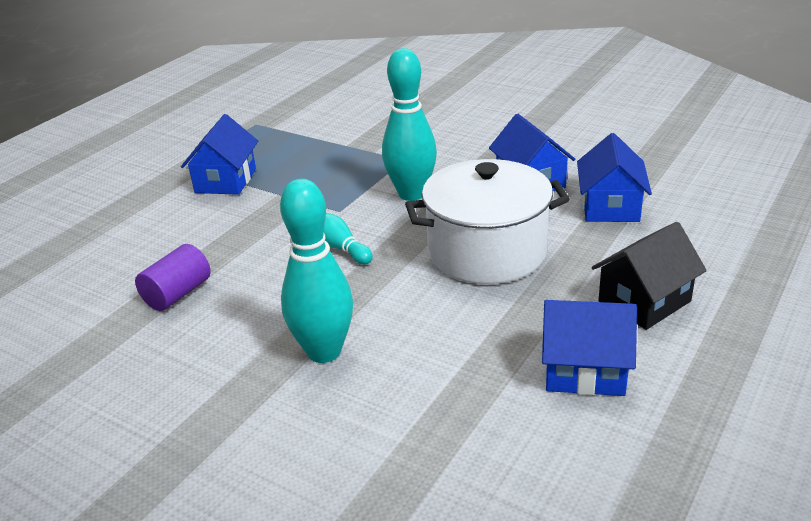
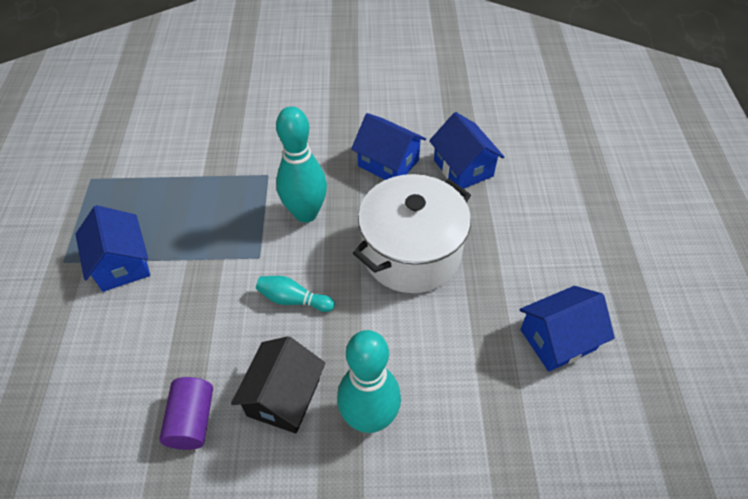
camera: 35 degrees left, 20 degrees up
(644, 301) = (549, 255): black house -> black house (283, 397)

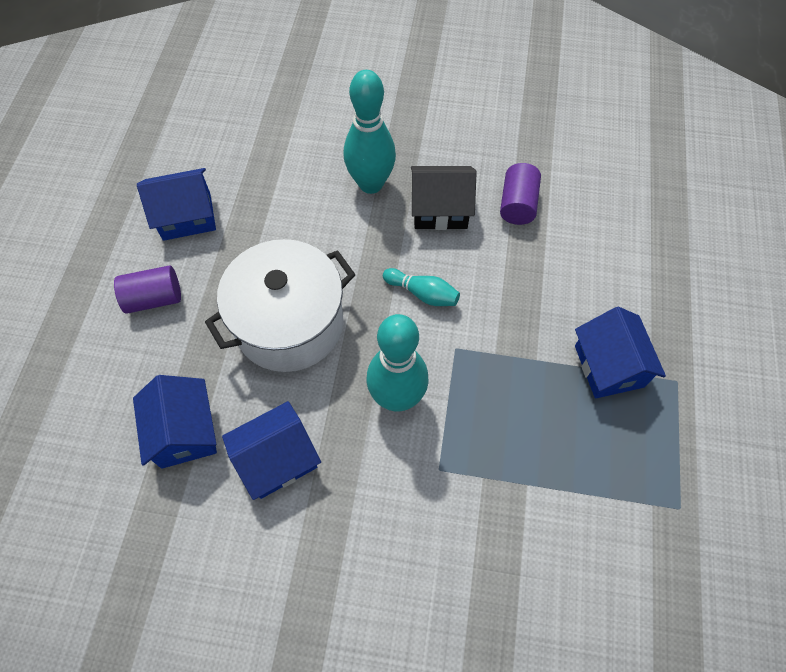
camera: 170 degrees left, 10 degrees up
(283, 397) = (440, 210): black house -> black house turned 60 degrees clockwise
(388, 163) = (277, 459): blue house -> blue house turned 75 degrees counterclockwise
(542, 255) = (154, 298): none -> purple cylinder

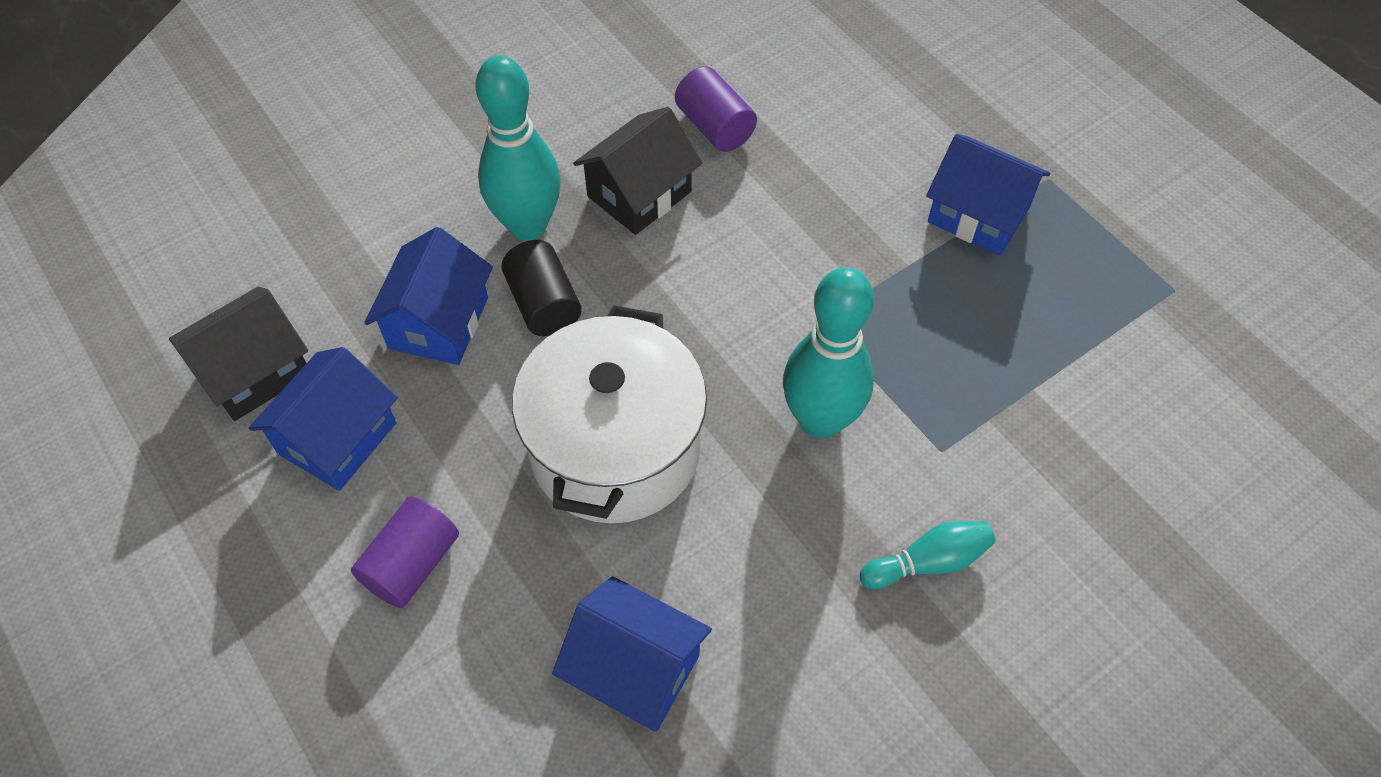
camera: 45 degrees left, 5 degrees down
(188, 159) = (255, 372): none -> black house
(277, 459) = (772, 596): blue house -> blue house (438, 323)
(335, 228) = (544, 304): none -> black cylinder
(423, 293) = (723, 294): turquoise bowling pin -> turquoise bowling pin (928, 562)

